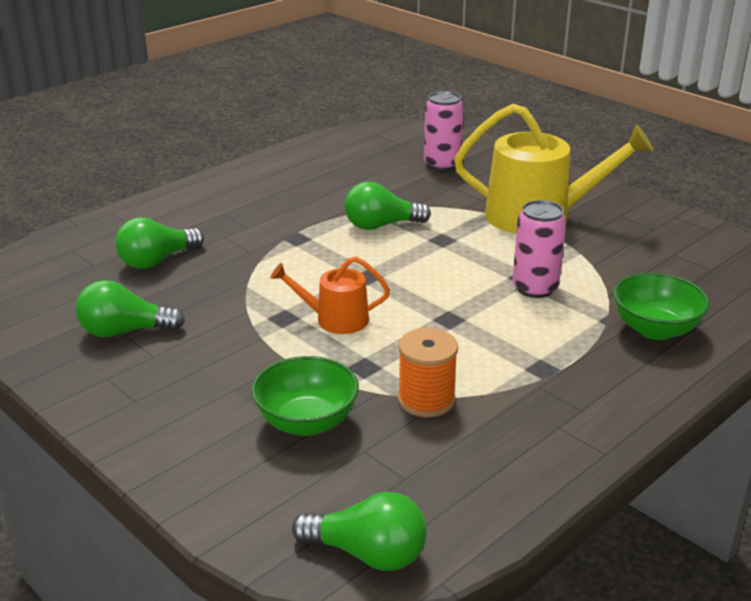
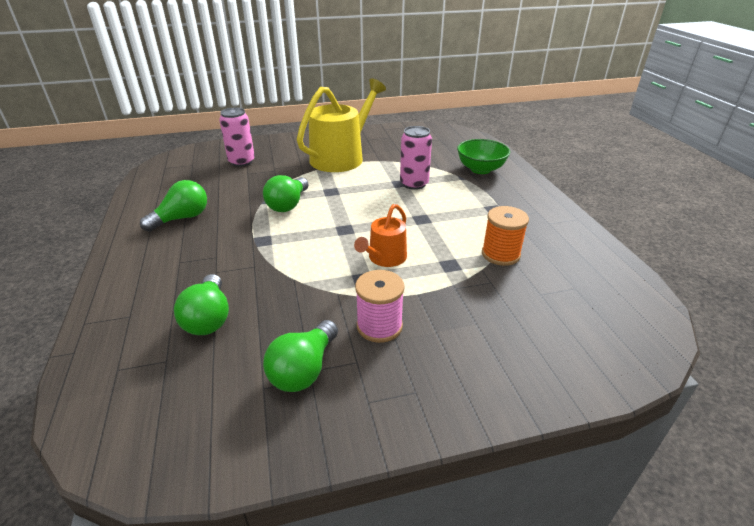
camera: 60 degrees left, 5 degrees up
(213, 352) = (379, 326): none -> pink spool
(307, 422) = (498, 308): green bowl -> none
(368, 554) = (646, 326): green light bulb -> green light bulb (182, 218)

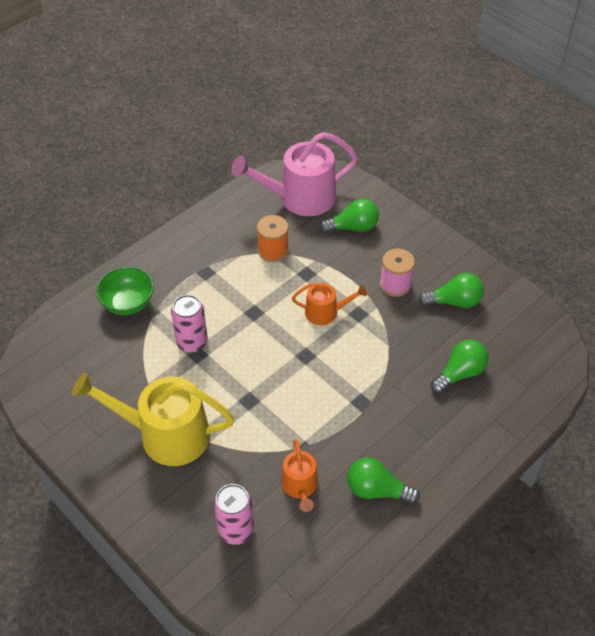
camera: 120 degrees left, 15 degrees up
(235, 190) = (300, 486): none -> orange watering can
(288, 205) = (296, 420): green light bulb -> green light bulb (353, 227)
(591, 306) = (300, 198): none -> pink watering can

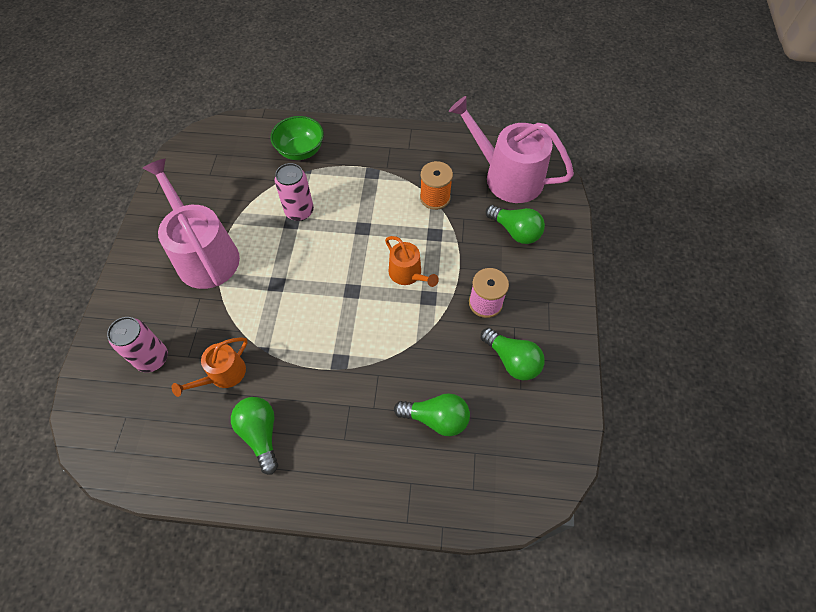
camera: 50 degrees right, 10 degrees up
(166, 434) = (204, 255): yellow watering can -> pink watering can

